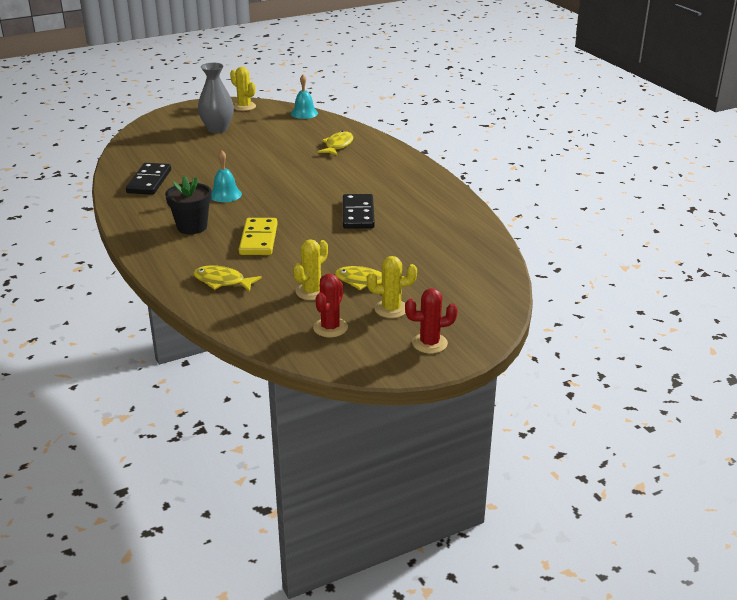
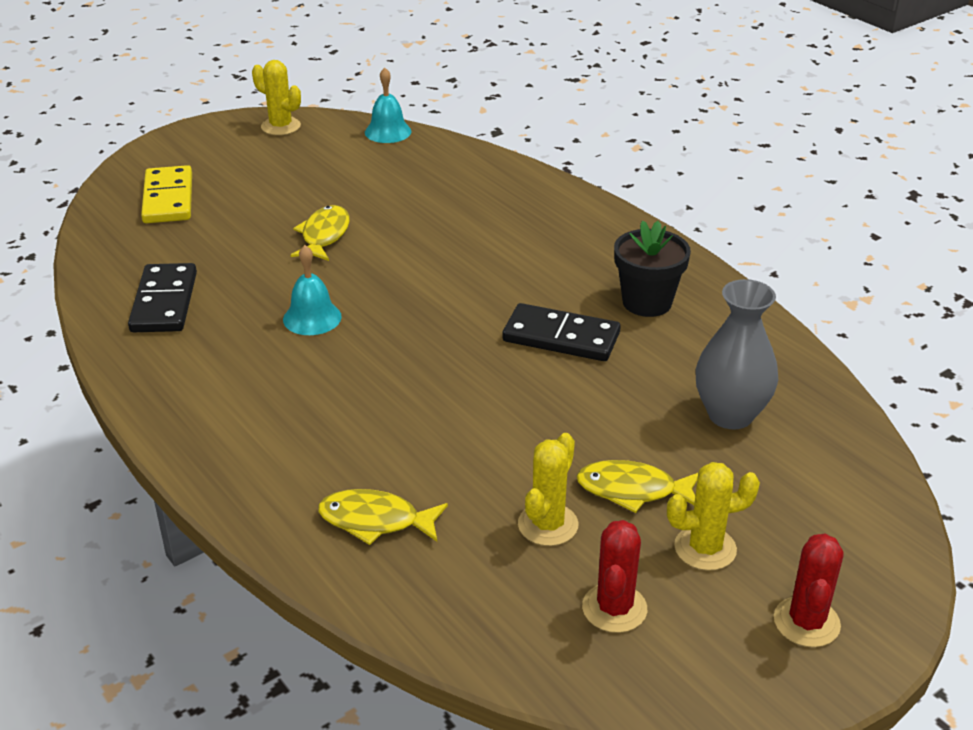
camera: 10 degrees left, 5 degrees up
(192, 227) = (276, 398): black flower pot -> black flower pot (647, 302)
(217, 129) = (250, 177): grey vase -> grey vase (730, 415)
(259, 239) = (407, 413): yellow domino -> yellow domino (168, 199)
(338, 145) = (470, 193): yellow fish -> yellow fish (324, 235)
(358, 214) = (561, 337): black domino -> black domino turned 60 degrees counterclockwise
(429, 343) = (806, 622): red cactus -> red cactus turned 60 degrees counterclockwise

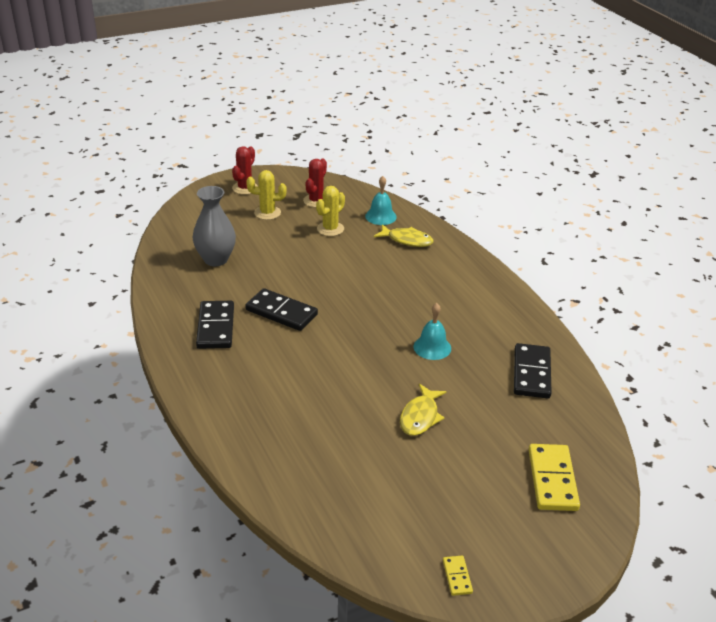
camera: 170 degrees left, 0 degrees up
(281, 126) = (457, 577): yellow cactus -> yellow domino
(388, 132) = (347, 547): turquoise bell -> turquoise bell (380, 216)
(633, 490) = (285, 236): yellow fish -> none
(647, 302) = (216, 327): black flower pot -> black domino

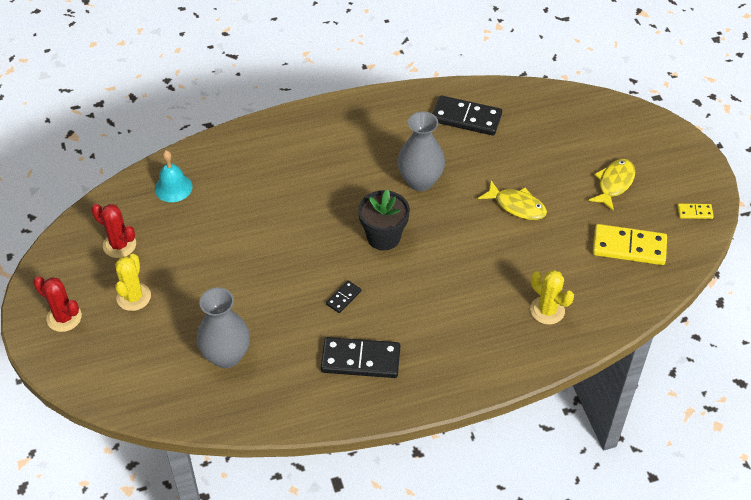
camera: 80 degrees left, 15 degrees up
(281, 312) = (343, 298): black domino -> black domino, size x0.48
(330, 229) = (188, 238): yellow cactus -> yellow cactus (547, 310)
(355, 329) = (383, 237): none -> black flower pot
(407, 240) = (229, 171): yellow fish -> yellow fish (614, 184)
(432, 347) = (420, 181): turquoise bell -> grey vase
(552, 480) = (596, 134): yellow domino -> yellow domino (629, 247)

